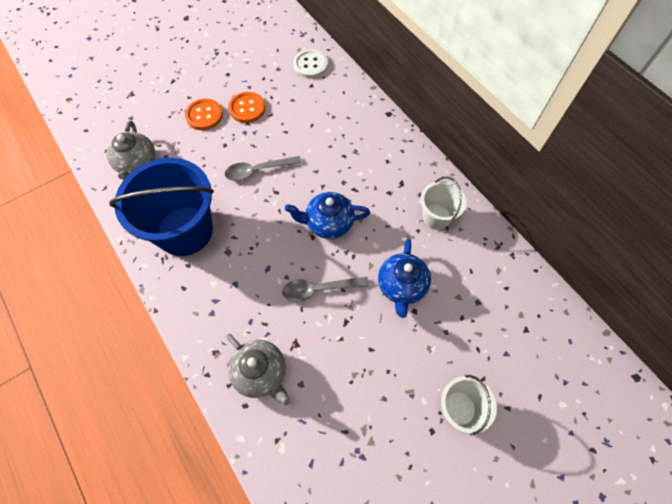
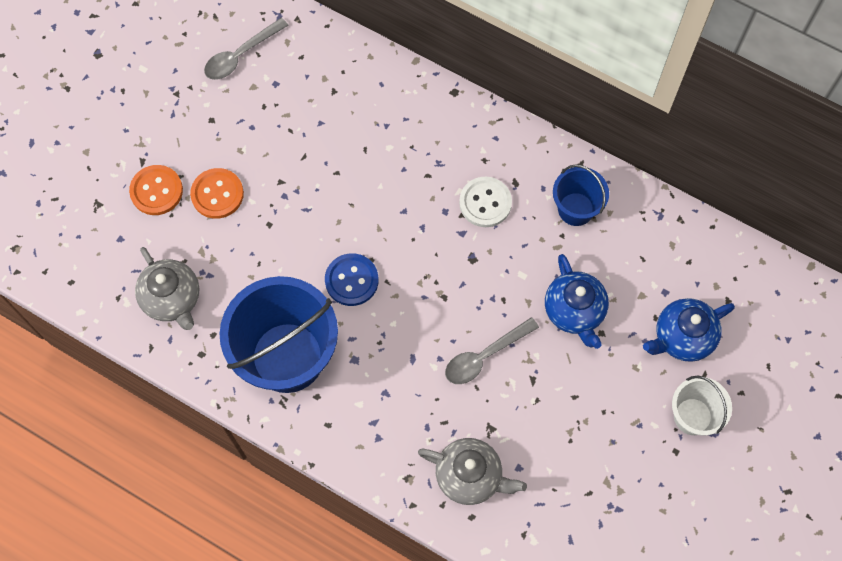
camera: 25 degrees left, 5 degrees up
(247, 108) = (268, 160): orange button -> orange button (156, 191)
(256, 200) = (351, 280): none -> blue button
(258, 170) = (332, 241): grey spoon -> grey spoon (241, 55)
(310, 65) = (316, 60): white button -> white button (485, 203)
(328, 223) = (454, 272): blue teapot -> blue teapot (682, 337)
(436, 217) = (576, 209): white bucket -> blue bucket

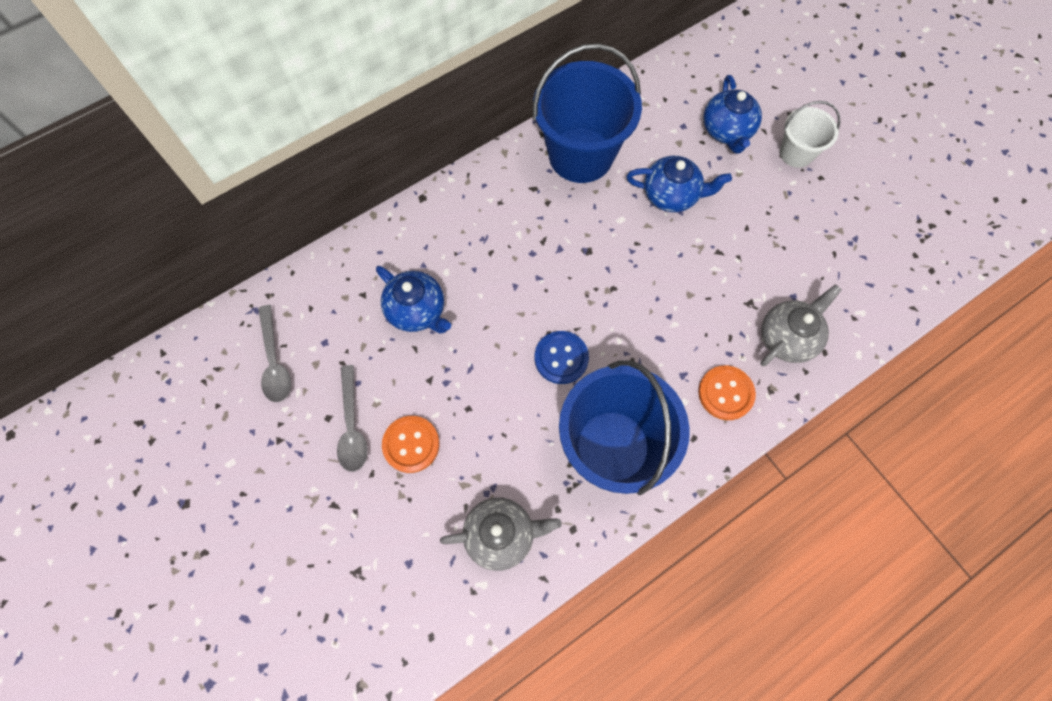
camera: 65 degrees left, 0 degrees up
(156, 191) = (375, 503): orange button -> orange button (725, 393)
(339, 141) = (417, 311): none -> blue teapot
(484, 356) = (682, 279): grey spoon -> grey spoon (352, 426)
(485, 203) = (540, 218): white button -> none
(576, 209) = (581, 155): blue bucket -> blue bucket, size x1.94

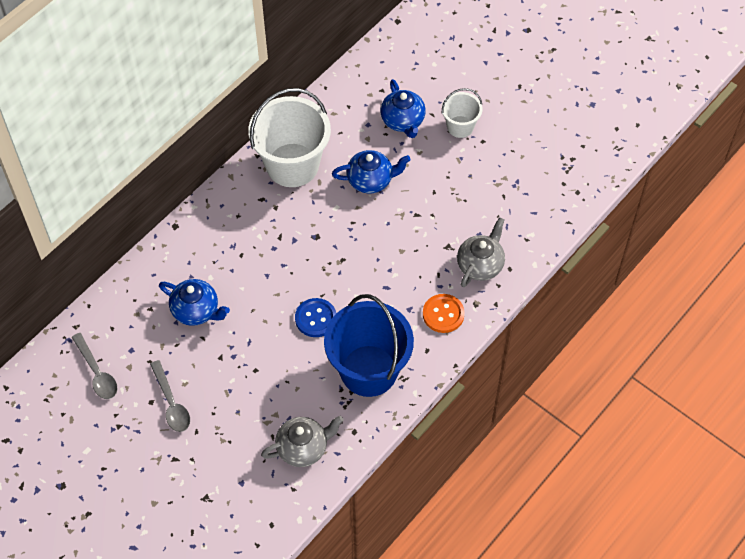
camera: 15 degrees left, 10 degrees down
(411, 444) = (220, 404): orange button -> none
(581, 155) = (292, 165): blue bucket -> white bucket

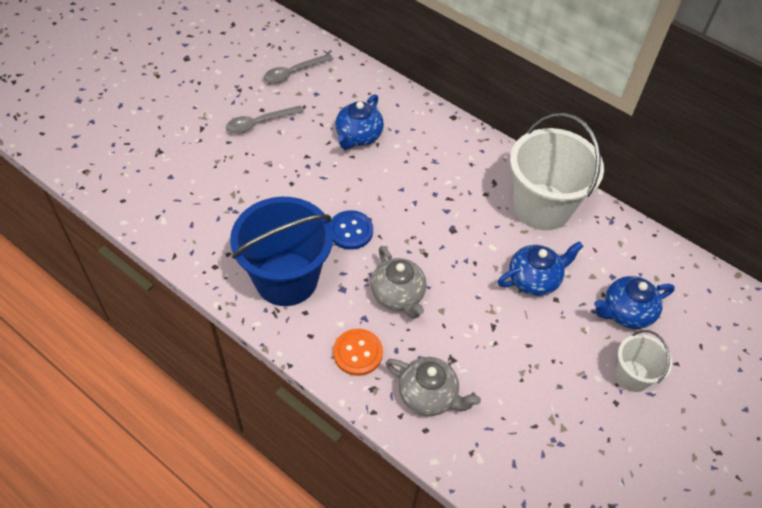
camera: 85 degrees right, 5 degrees down
(303, 448) = (201, 223): grey teapot -> grey teapot (398, 295)
(370, 180) = (534, 279): blue teapot -> blue teapot turned 105 degrees counterclockwise

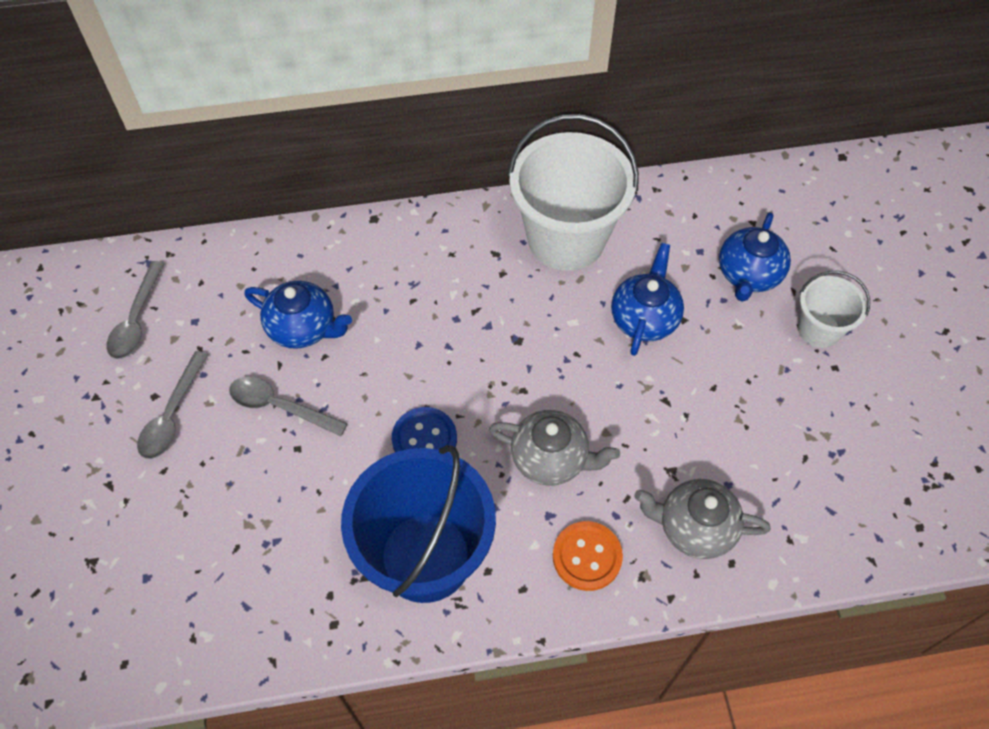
camera: 45 degrees left, 5 degrees up
(306, 159) = (280, 406): none -> grey spoon
(358, 136) = (303, 328): blue teapot -> blue teapot turned 45 degrees counterclockwise
(428, 395) = (695, 527): grey teapot -> grey teapot turned 150 degrees counterclockwise

